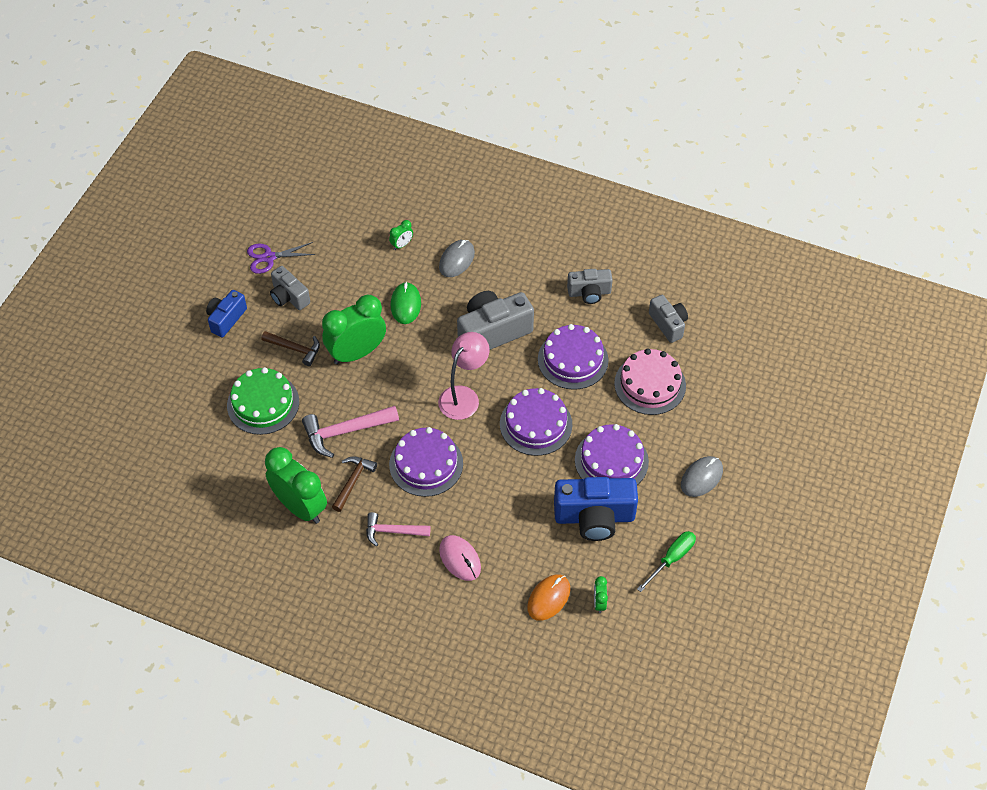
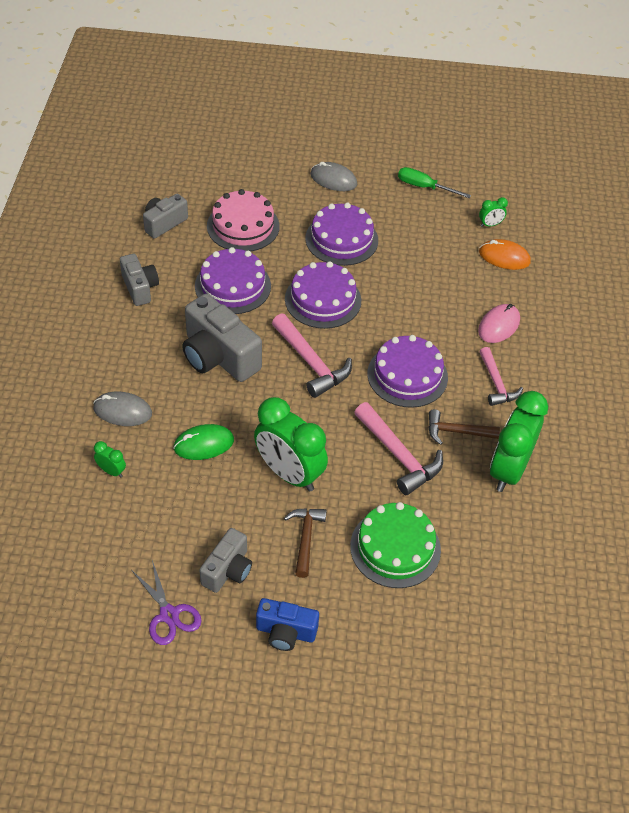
camera: 110 degrees left, 5 degrees down
(464, 396) = (311, 363): pink lamp -> pink hammer
(594, 517) = (407, 241): blue camera -> none

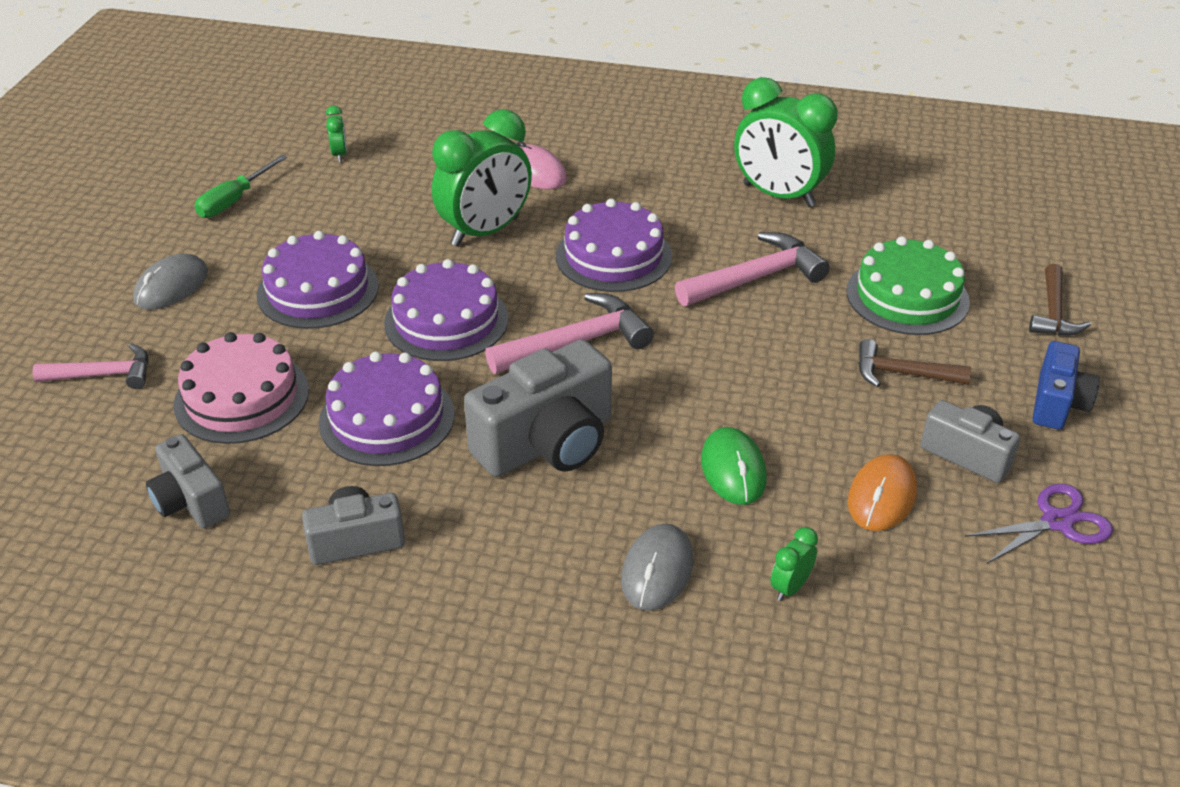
camera: 80 degrees left, 10 degrees down
(289, 473) = (789, 381): green clock -> green clock (485, 232)
(456, 432) = (716, 227): brown hammer -> brown hammer (1053, 313)
(496, 384) = (637, 186): pink hammer -> pink hammer (104, 375)
(504, 257) = (408, 152): orange mouse -> orange mouse (882, 497)

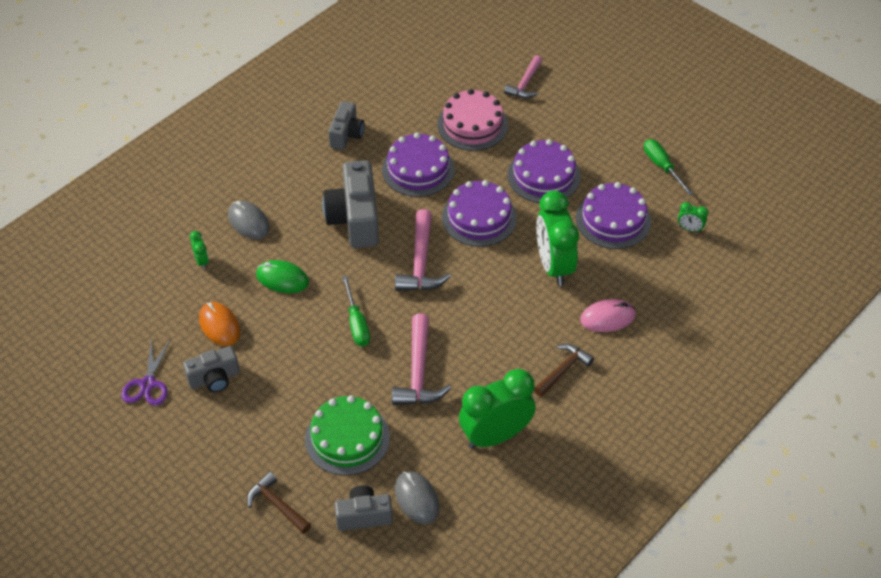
camera: 120 degrees right, 10 degrees up
(171, 286) = (587, 122): grey mouse -> grey mouse (416, 499)
(190, 501) = (412, 92): grey camera -> grey camera (364, 516)
(613, 256) = (488, 315): purple cake -> purple cake (613, 220)
(736, 359) = (357, 323): none -> green screwdriver
(902, 374) = (289, 390): brown hammer -> brown hammer (563, 370)
(1057, 403) = (212, 446): blue camera -> none

